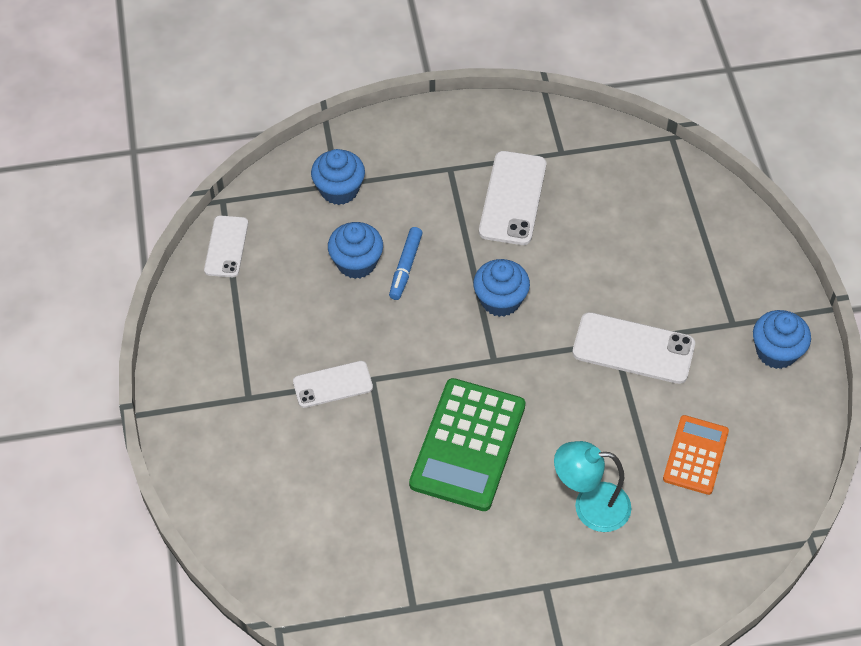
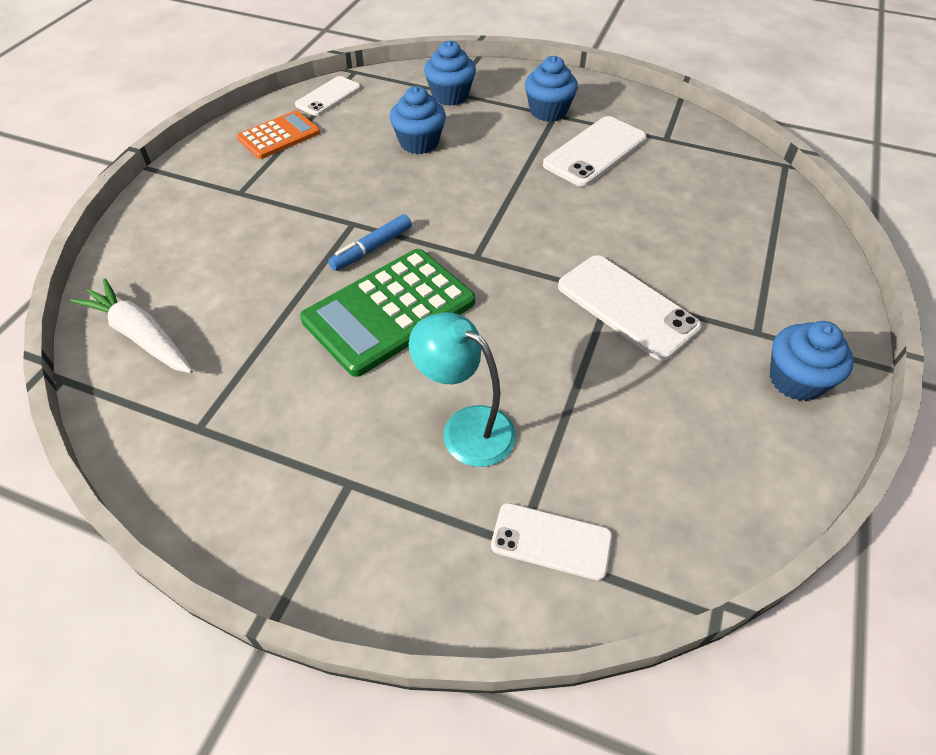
camera: 30 degrees right, 5 degrees down
(302, 566) = (141, 336): none -> white carrot
(332, 384) = (315, 213): white phone -> white phone (551, 541)
(406, 267) = (458, 161): blue marker -> blue marker (372, 248)
(500, 300) = (522, 215): blue cupcake -> blue cupcake (548, 111)
(695, 455) = (627, 437): orange calculator -> orange calculator (279, 136)

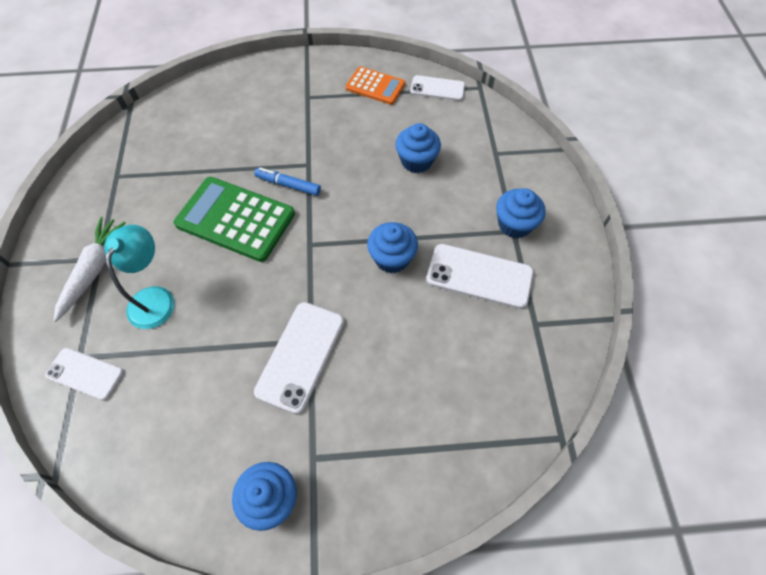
camera: 65 degrees right, 10 degrees up
(141, 336) = (170, 119): white carrot -> white carrot (93, 270)
(450, 96) = (489, 154): blue cupcake -> blue cupcake (392, 258)
(551, 541) = (85, 373): white phone -> white phone turned 60 degrees counterclockwise

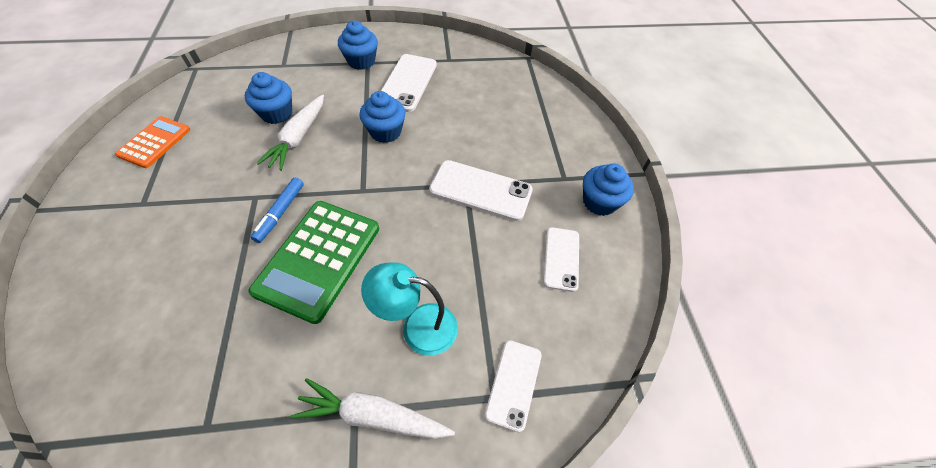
camera: 95 degrees left, 5 degrees down
(382, 183) = (298, 138): none -> white carrot
(437, 88) = (182, 96): white phone -> white phone (561, 258)

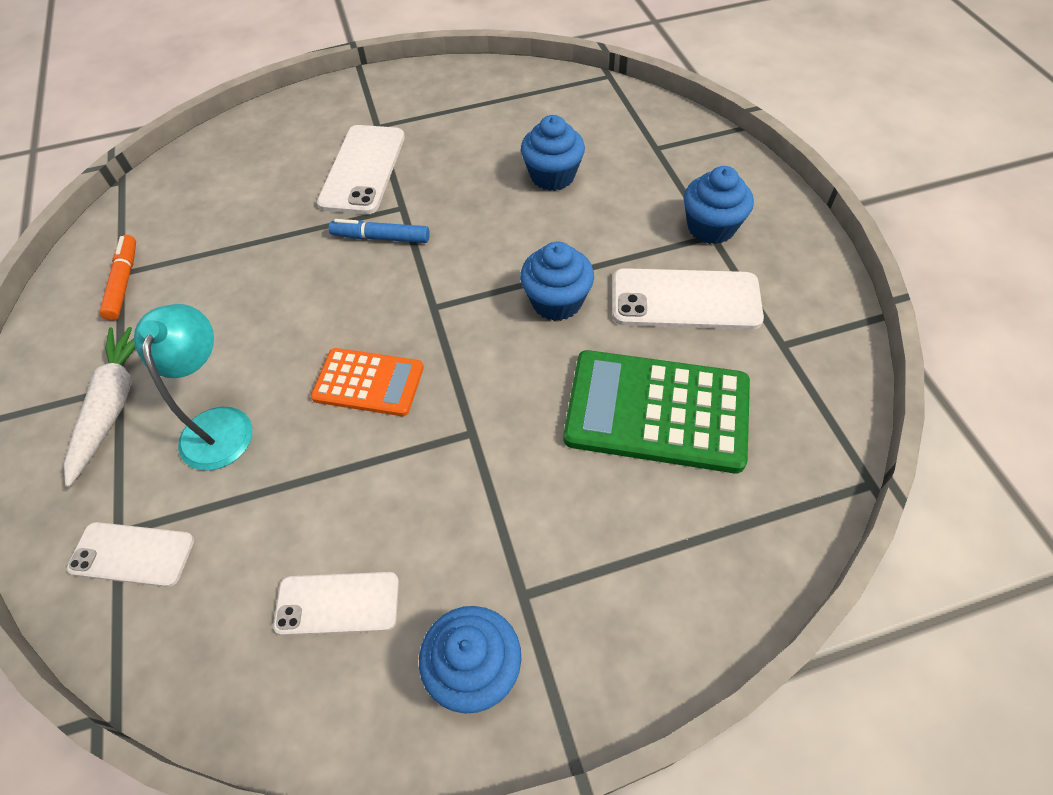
camera: 85 degrees right, 0 degrees up
(155, 142) = (468, 97): orange calculator -> orange calculator (368, 382)
(222, 423) = (123, 283): none -> orange marker
(298, 138) = (513, 211): white carrot -> none
(318, 259) = (315, 295): green calculator -> green calculator (657, 411)
(480, 190) = (462, 456): white phone -> white phone (362, 169)

